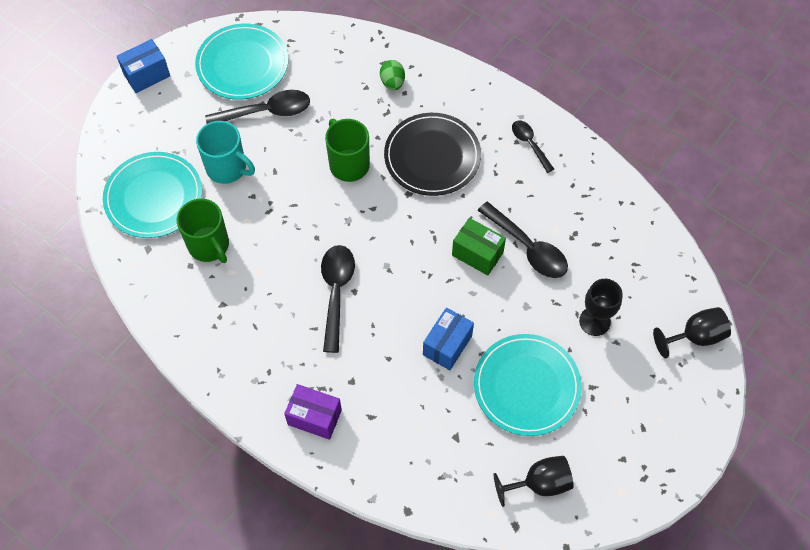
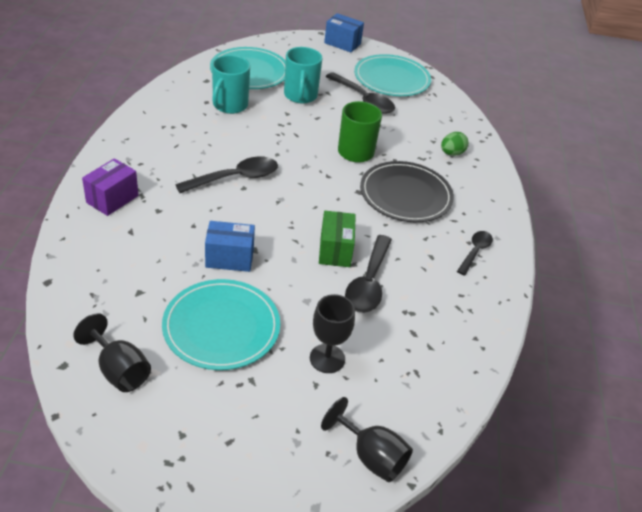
camera: 55 degrees right, 20 degrees down
(209, 245) = (229, 105): green mug -> turquoise mug
(314, 417) = (112, 199): purple box -> purple box turned 45 degrees clockwise

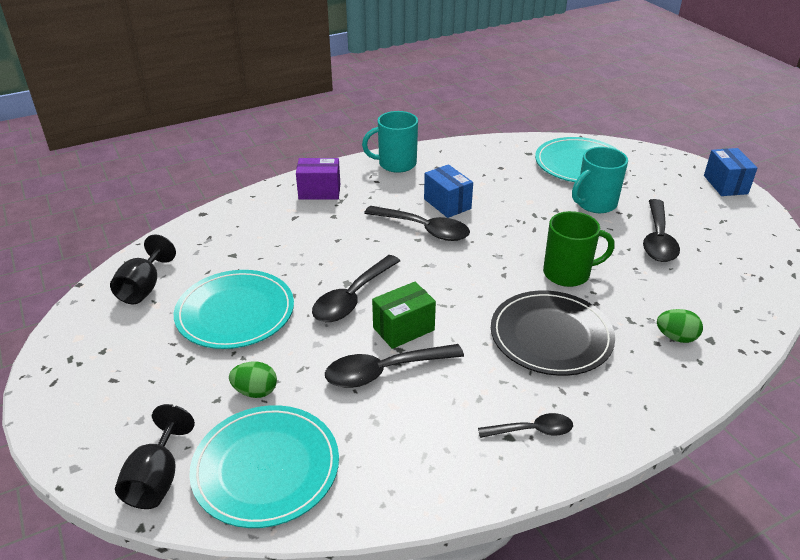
camera: 60 degrees right, 5 degrees down
(229, 105) = (515, 179): turquoise mug -> turquoise mug (396, 164)
(229, 258) = (320, 276): blue box -> blue box (447, 204)
(275, 256) = (352, 298): none -> black spoon
(327, 358) = (255, 391): black goblet -> green egg
(392, 79) = (729, 239): turquoise plate -> turquoise plate (266, 468)

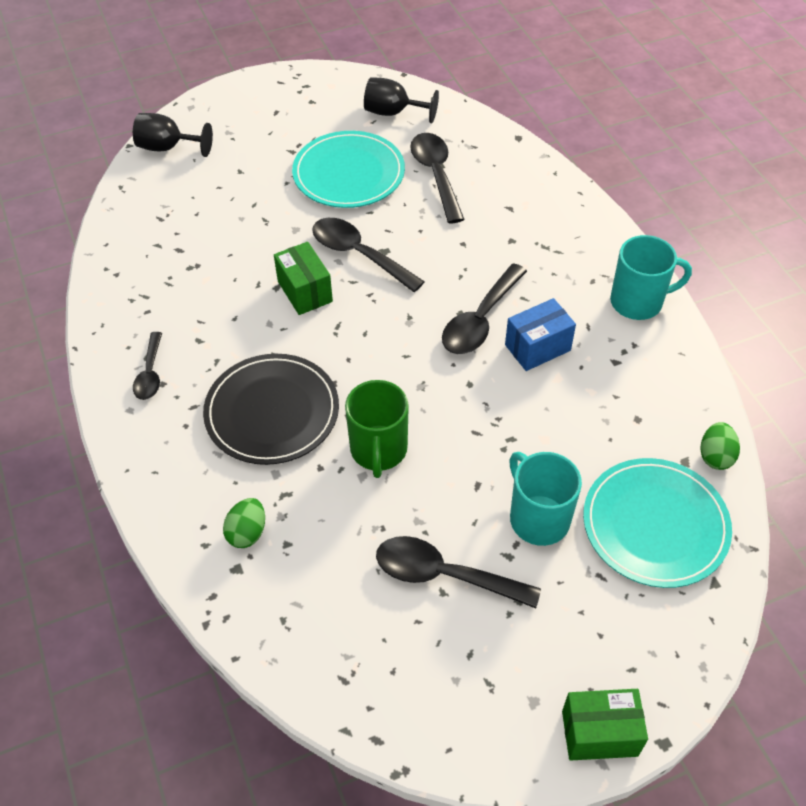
camera: 95 degrees right, 15 degrees up
(255, 391) = (243, 192): green egg -> green egg (715, 456)
(266, 468) = (161, 203): turquoise plate -> none
(319, 192) = (565, 228): purple box -> none
(384, 371) = (248, 275): black spoon -> black spoon (436, 175)
(396, 164) = (638, 302): turquoise mug -> turquoise mug turned 90 degrees clockwise
(725, 185) = (599, 733): blue box -> green box

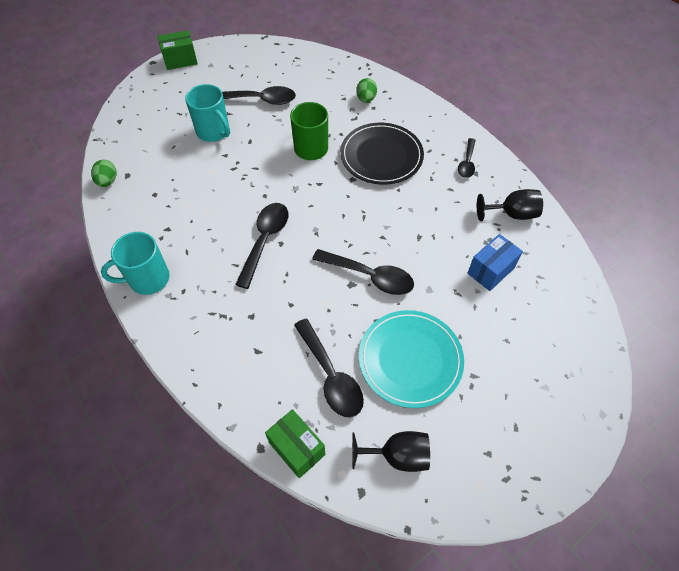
camera: 165 degrees right, 5 degrees up
(150, 373) = (467, 163): black spoon -> black spoon turned 150 degrees counterclockwise
(168, 147) = (586, 353): black goblet -> black goblet (512, 214)
(305, 291) = (397, 237): green box -> green box (297, 448)
(537, 347) = (222, 228): blue box -> blue box (490, 271)
(655, 525) = (148, 140): turquoise plate -> none

